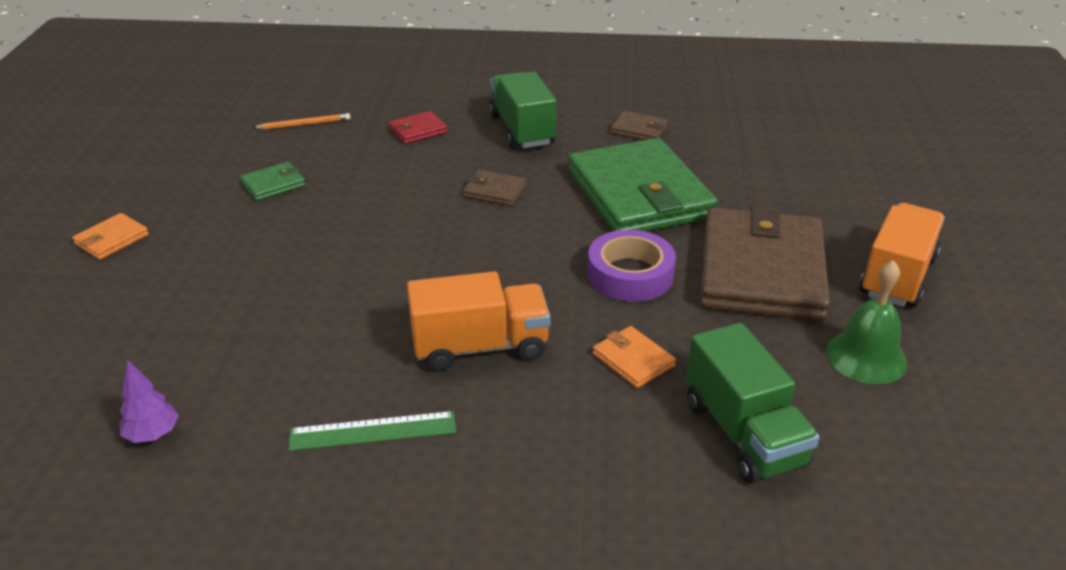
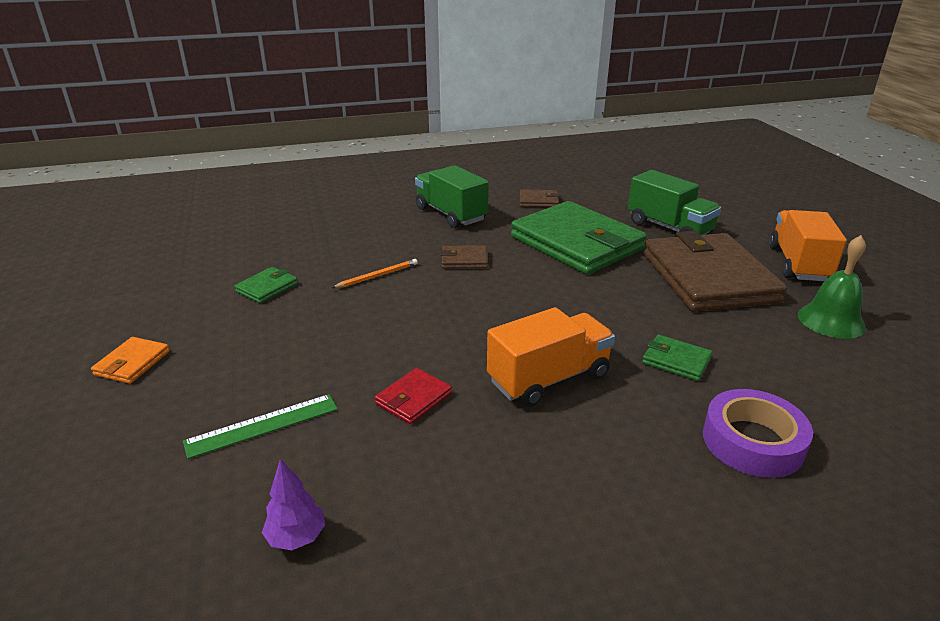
camera: 20 degrees left, 5 degrees down
(304, 124) = (263, 238): orange pencil -> orange pencil (377, 276)
(373, 431) = (513, 473): green ruler -> green ruler (262, 425)
(418, 130) = (366, 227): red wallet -> red wallet (413, 398)
(630, 274) = (619, 299): purple tape -> purple tape (752, 441)
(633, 360) = (676, 360): orange wallet -> green wallet
(743, 433) = (804, 395): green truck -> green truck (669, 228)

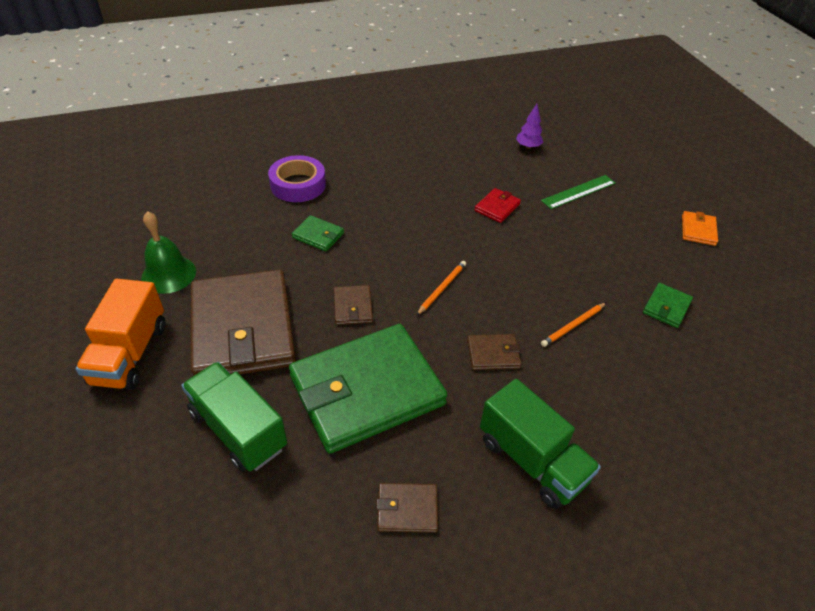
camera: 175 degrees right, 15 degrees up
(508, 305) = (442, 288): none -> orange pencil
(549, 379) = (411, 221): orange truck -> none
(576, 243) = (367, 390): green wallet -> green wallet turned 75 degrees counterclockwise
(604, 291) = (353, 307): none -> brown wallet

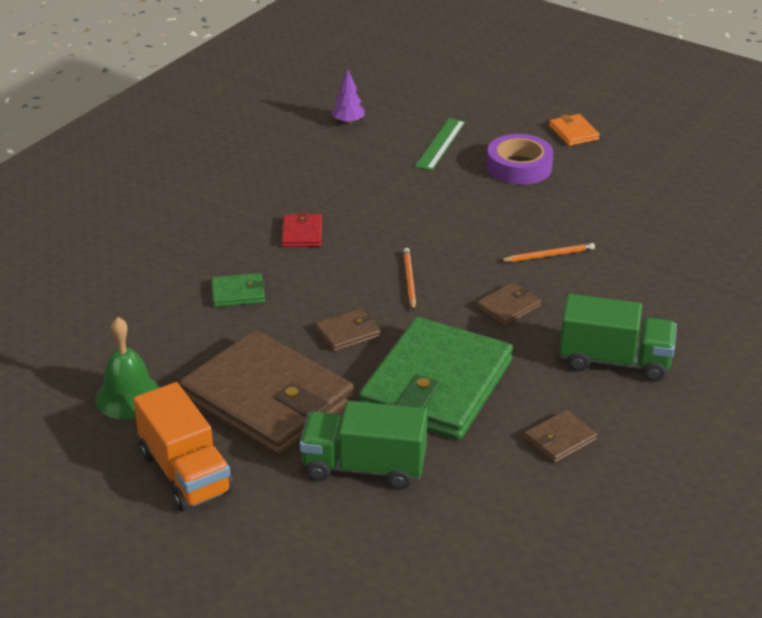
camera: 35 degrees left, 10 degrees down
(298, 185) = (155, 259): purple tape -> purple tape (519, 167)
(353, 307) = (347, 333): brown wallet -> brown wallet turned 75 degrees counterclockwise
(497, 207) = (381, 190): red wallet -> red wallet (302, 233)
(573, 326) = (549, 255): orange pencil -> orange pencil turned 120 degrees counterclockwise
(666, 307) = (606, 206): green wallet -> none

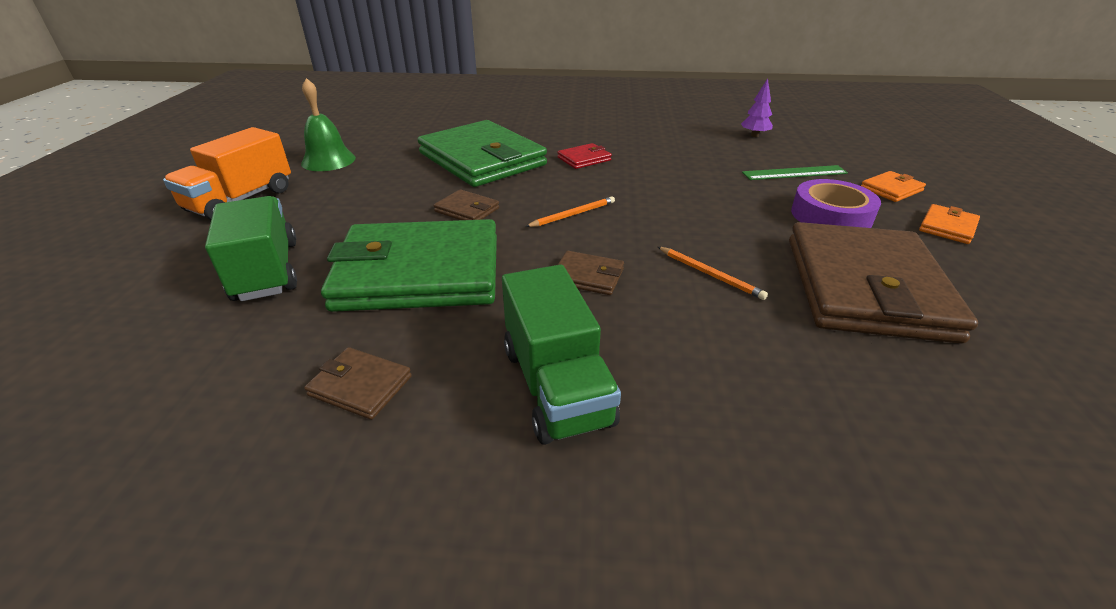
camera: 60 degrees right, 0 degrees up
(238, 293) = (482, 159): green wallet -> green wallet, size x2.47
(267, 399) = (350, 204): brown wallet -> brown wallet (865, 287)
(506, 120) = (891, 189): none -> orange wallet

